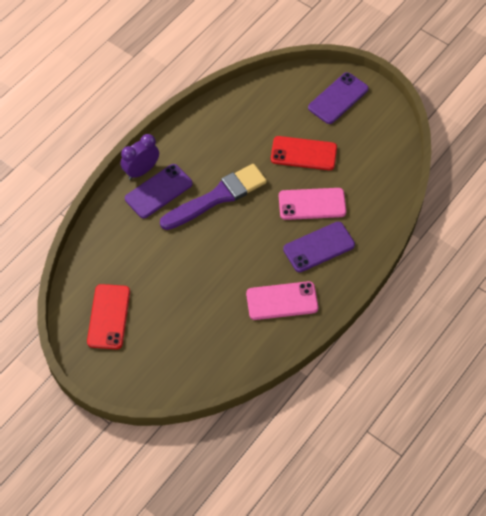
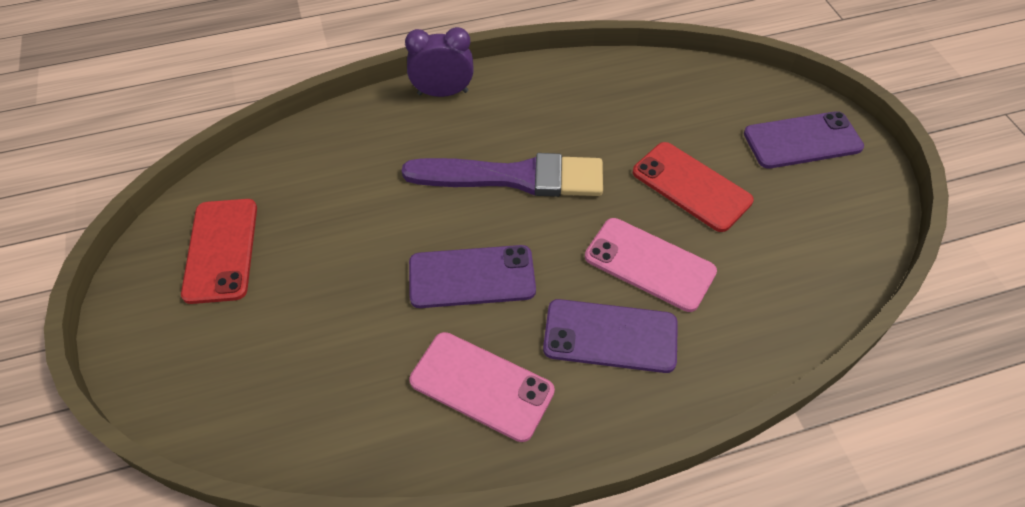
camera: 35 degrees right, 5 degrees down
(108, 316) = (221, 250): red phone -> red phone turned 45 degrees counterclockwise
(158, 191) = (441, 128): purple phone -> purple phone (472, 277)

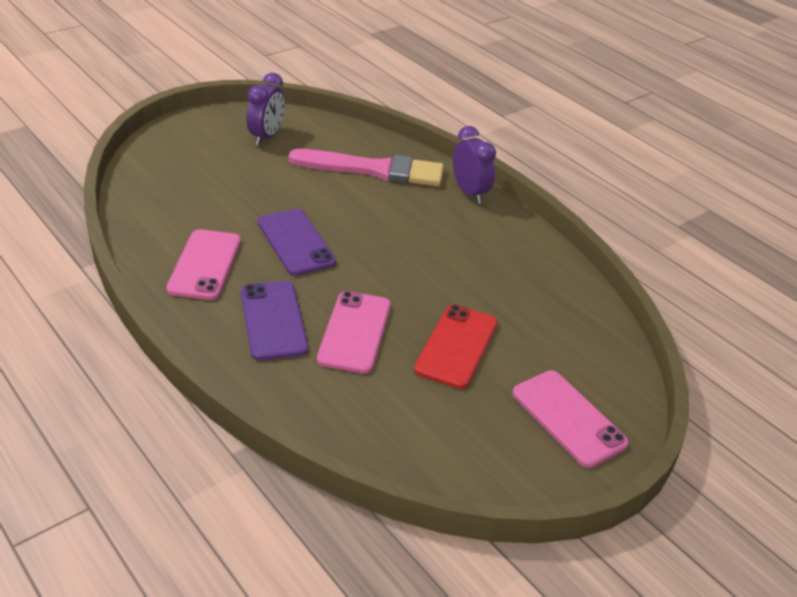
camera: 65 degrees right, 15 degrees down
(221, 250) = (266, 137): red phone -> purple clock
(357, 160) = (374, 170): none -> pink brush
(514, 177) = (404, 244): purple brush -> none
(802, 140) = (568, 418): purple phone -> pink phone

